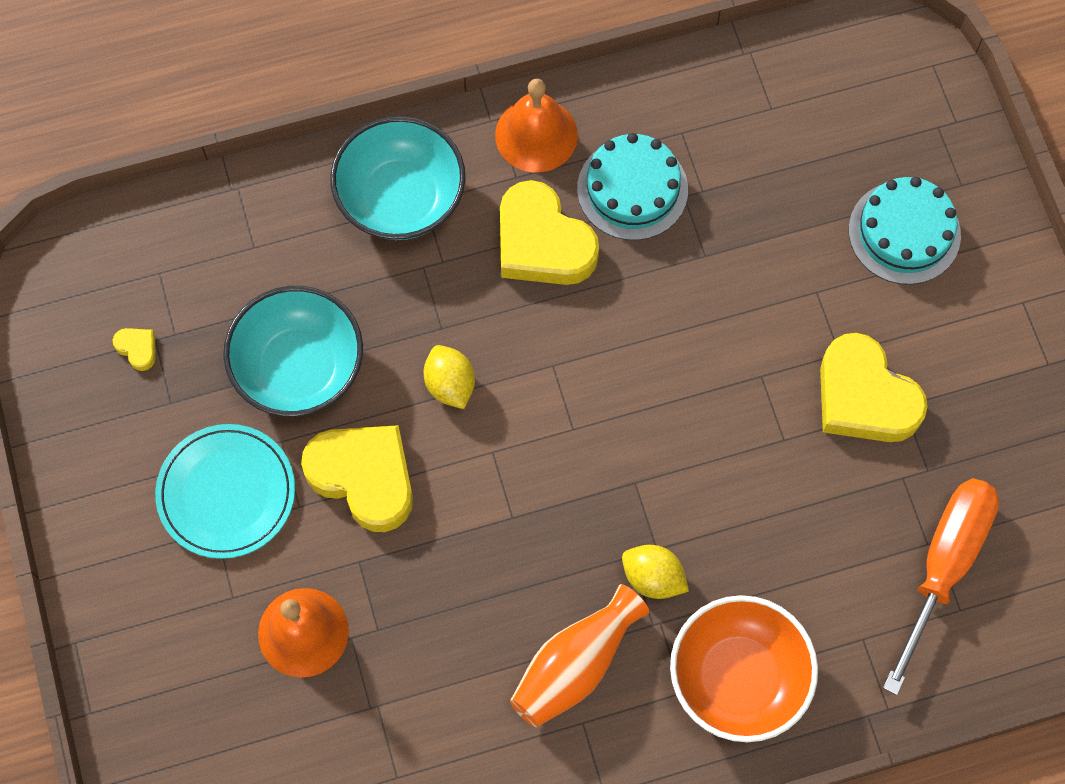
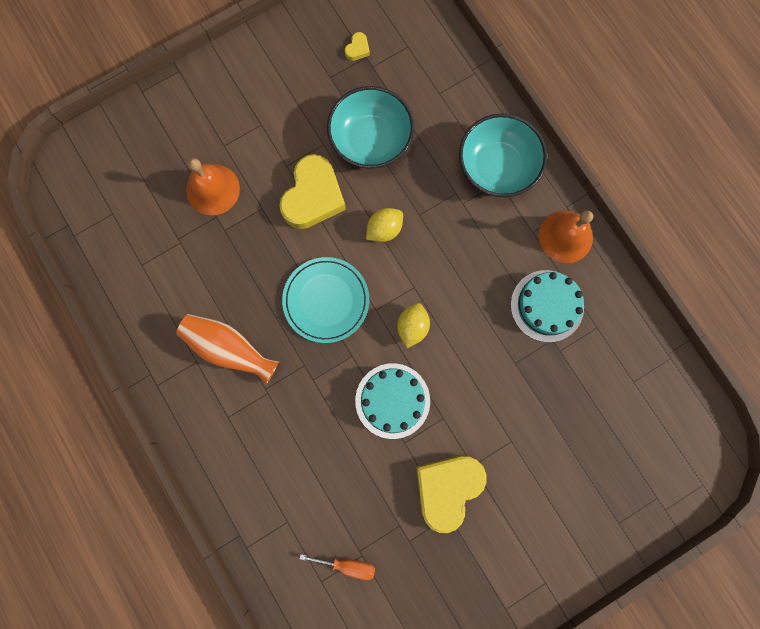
camera: 75 degrees right, 10 degrees up
(226, 493) = (284, 123): turquoise plate -> turquoise plate (326, 300)
(542, 243) = (493, 259): yellow heart -> none
(653, 578) = (294, 382): yellow lemon -> yellow lemon (412, 327)
(738, 678) = (244, 449): orange bowl -> none
(904, 232) = (571, 491): turquoise cake -> turquoise cake (392, 400)
(943, 566) = (347, 564): orange screwdriver -> orange screwdriver, size x0.49

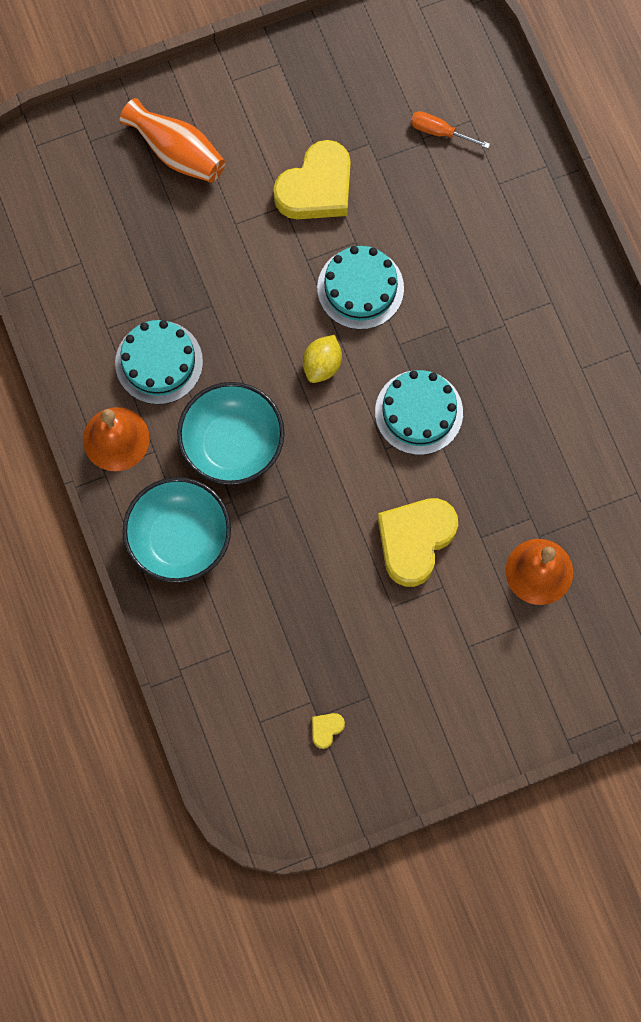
camera: 170 degrees left, 5 degrees down
(229, 349) = (540, 376): orange vase -> orange vase (177, 152)
(326, 300) = (419, 412): turquoise plate -> turquoise cake
(371, 140) = (331, 600): turquoise bowl -> turquoise bowl (232, 444)
(384, 229) = (334, 485): yellow lemon -> none

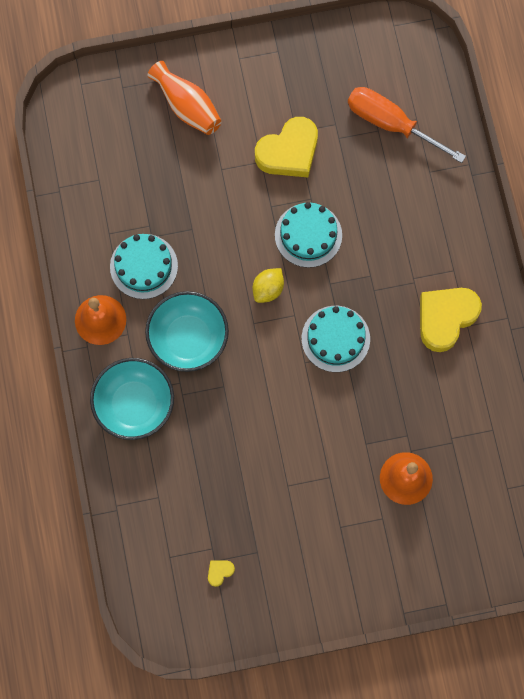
camera: 10 degrees right, 0 degrees up
(415, 541) = (314, 438): yellow heart -> yellow heart (446, 318)
(440, 132) = (391, 124): orange screwdriver -> orange screwdriver, size x2.02

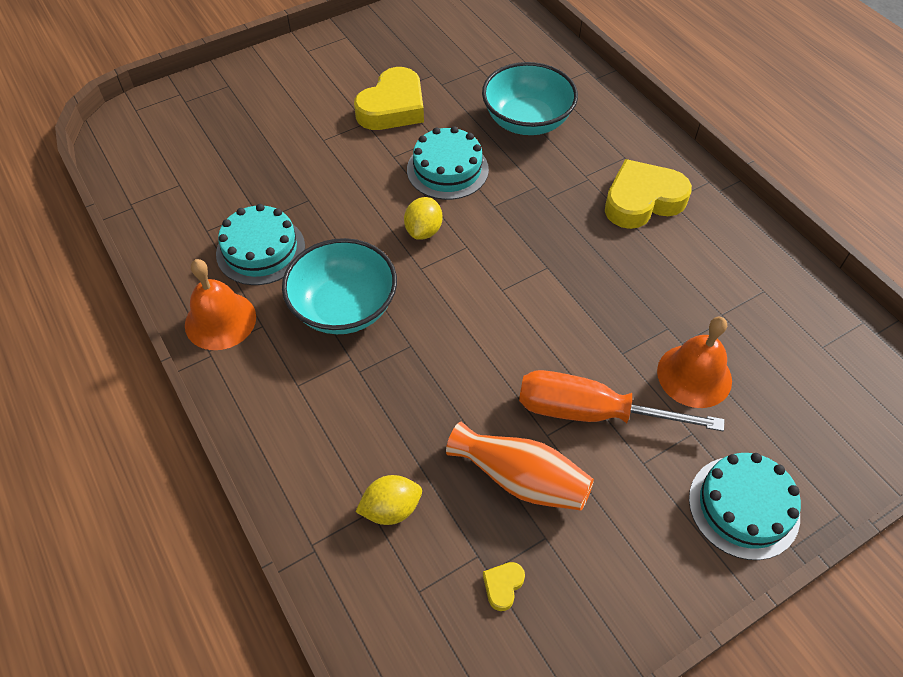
camera: 20 degrees left, 20 degrees down
(134, 405) = (297, 403): turquoise bowl -> turquoise bowl (527, 121)
(171, 500) = (391, 509): none -> yellow lemon
(187, 106) = (264, 99): orange vase -> orange vase (520, 479)
(335, 338) = (527, 255): turquoise cake -> turquoise cake (743, 507)
(391, 124) = (491, 61): orange screwdriver -> orange screwdriver (591, 412)
(446, 318) = (642, 200): yellow heart -> yellow heart turned 45 degrees clockwise

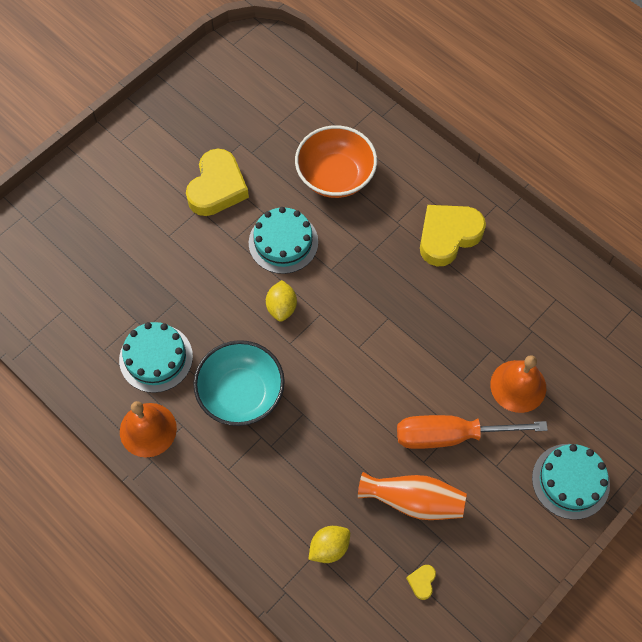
camera: 15 degrees left, 10 degrees up
(527, 121) = (335, 176): turquoise bowl -> orange bowl

